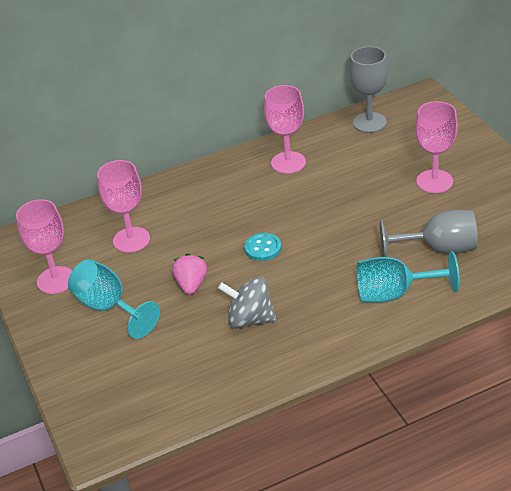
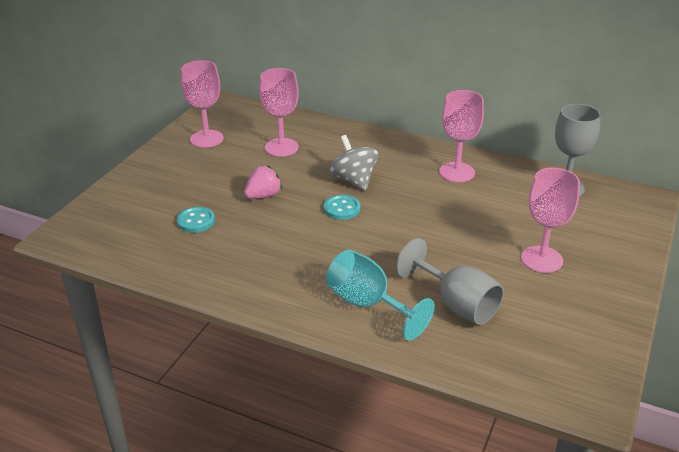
camera: 45 degrees right, 5 degrees down
(109, 307) = (202, 173): turquoise goblet -> none
(179, 343) = (196, 221): none -> turquoise button
(250, 319) = (255, 241): grey spinning top -> grey spinning top (354, 180)

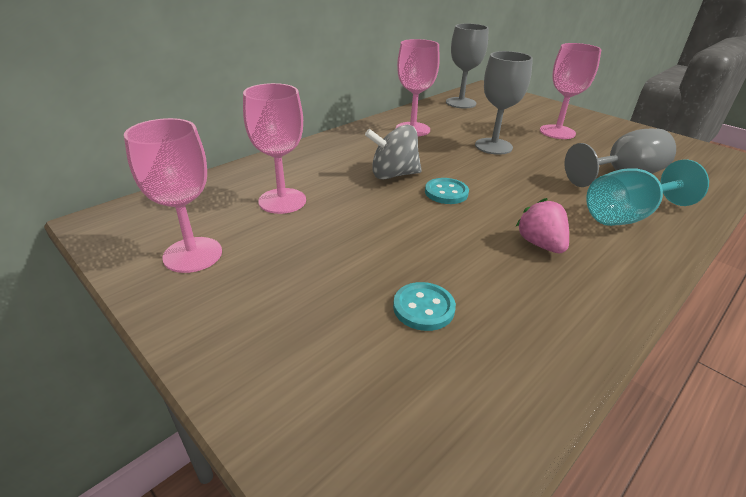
camera: 70 degrees left, 0 degrees up
(263, 196) = (389, 236): pink strawberry -> pink strawberry (540, 244)
(459, 221) = (493, 146): none -> grey goblet

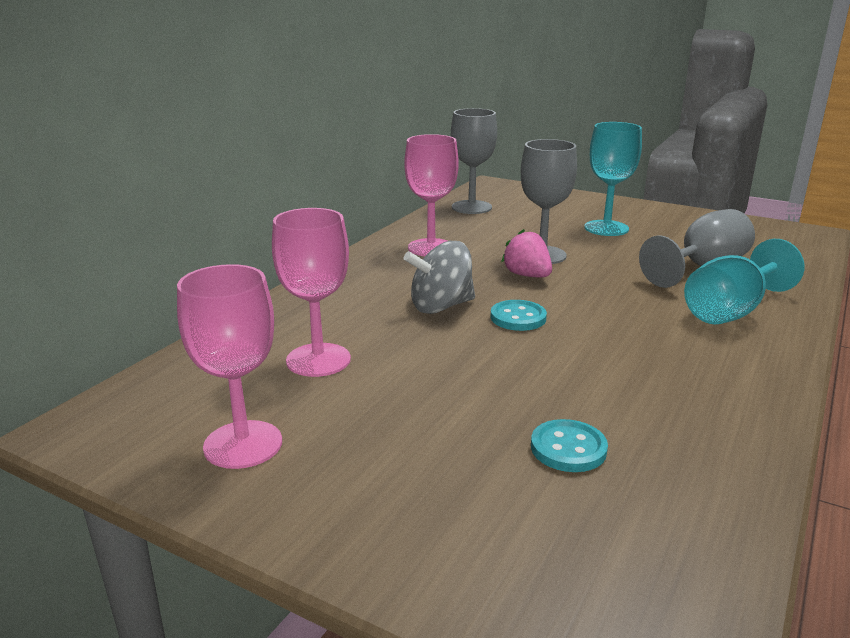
camera: 15 degrees left, 10 degrees down
(540, 244) = (656, 357): pink strawberry -> pink strawberry (527, 275)
(557, 132) = (606, 228): pink goblet -> turquoise goblet

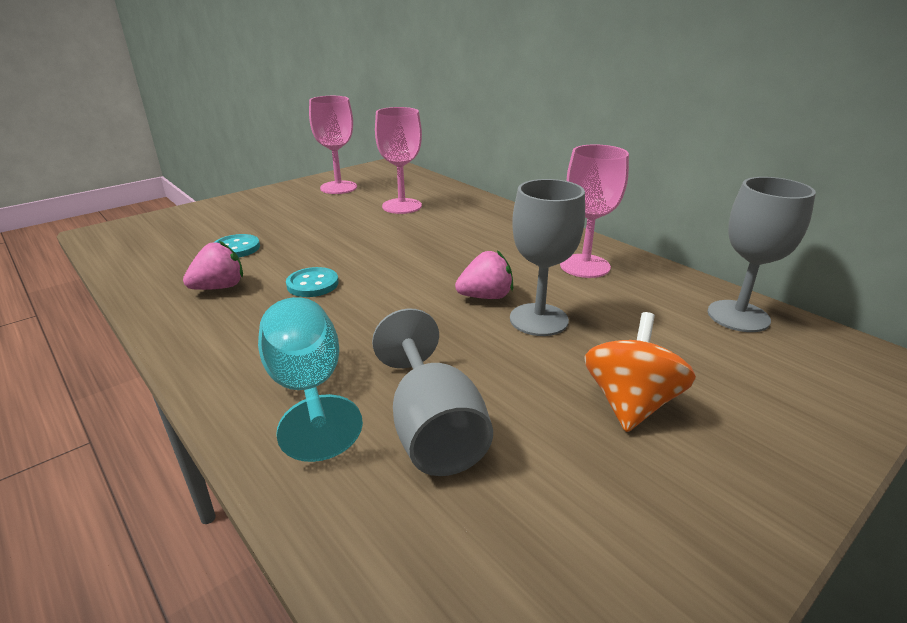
camera: 110 degrees right, 5 degrees up
(441, 306) = (446, 248): grey spinning top -> none
(518, 318) = (402, 271): turquoise button -> turquoise button (312, 284)
(606, 228) = (630, 403): turquoise goblet -> orange spinning top
(670, 412) = (219, 287): none -> pink strawberry

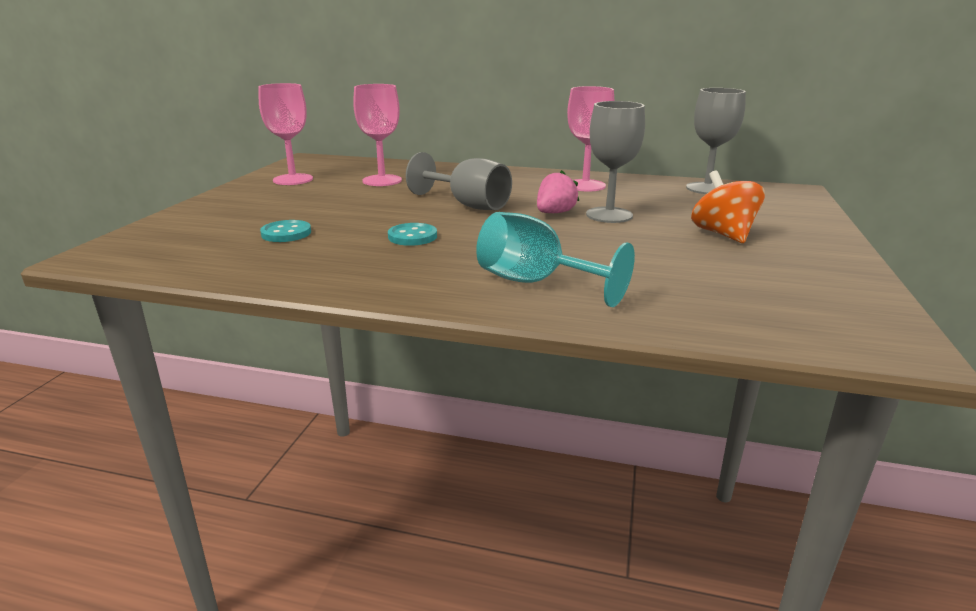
camera: 35 degrees left, 5 degrees down
(219, 287) = (332, 257): pink strawberry -> none
(432, 429) = (649, 274): grey goblet -> grey goblet (468, 205)

